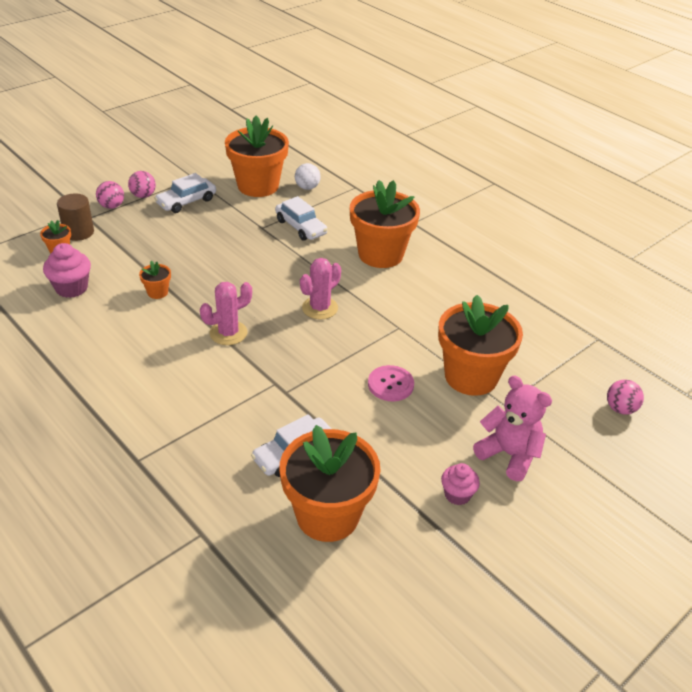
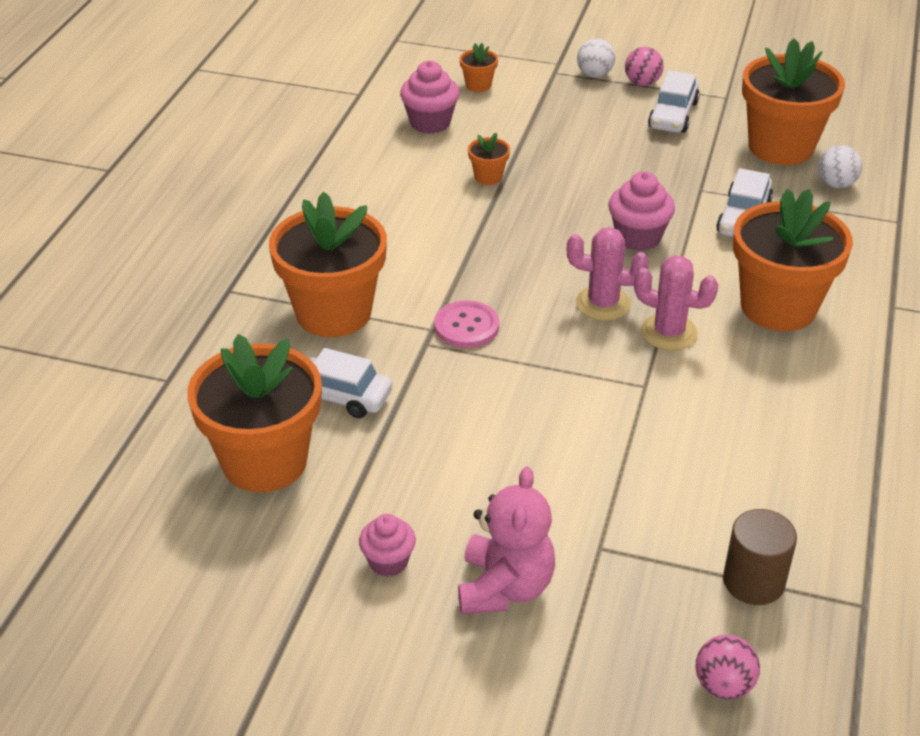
camera: 60 degrees right, 0 degrees up
(79, 232) = (523, 79): brown cylinder -> brown cylinder (753, 581)
(112, 206) = (594, 75): pink ball -> white ball
(186, 202) = (673, 115): white car -> white car turned 90 degrees counterclockwise
(228, 333) = (478, 256): pink cactus -> pink cactus (668, 332)
(278, 268) = (638, 237): none -> pink cupcake
(390, 384) = (527, 423): pink button -> pink button (466, 326)
(471, 376) = (621, 493): orange flower pot -> orange flower pot (333, 313)

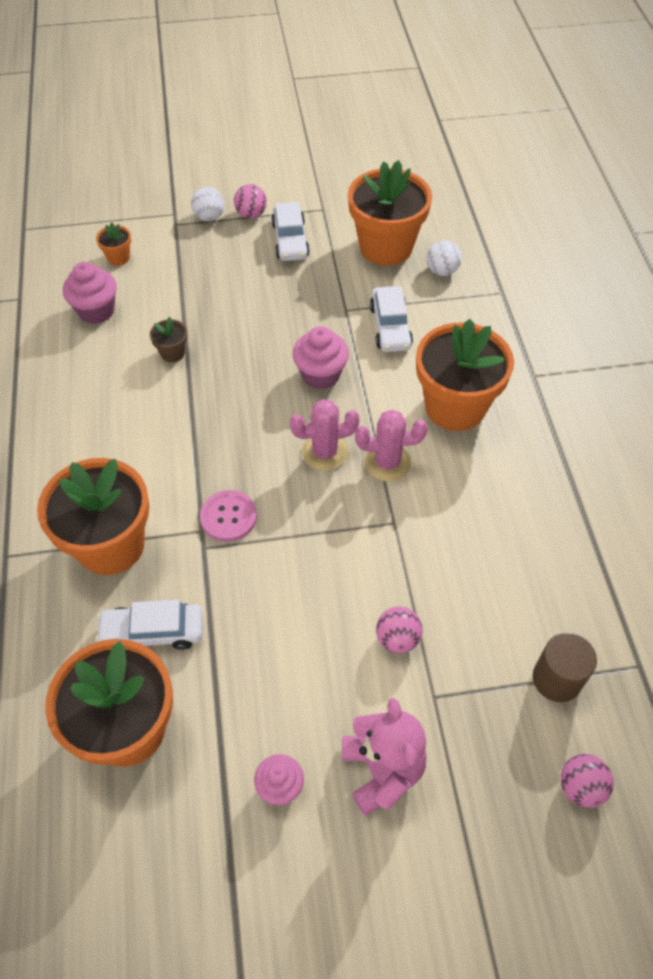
camera: 25 degrees left, 15 degrees up
(488, 177) = (172, 353): orange flower pot -> brown flower pot
(588, 485) = (397, 639): none -> pink ball

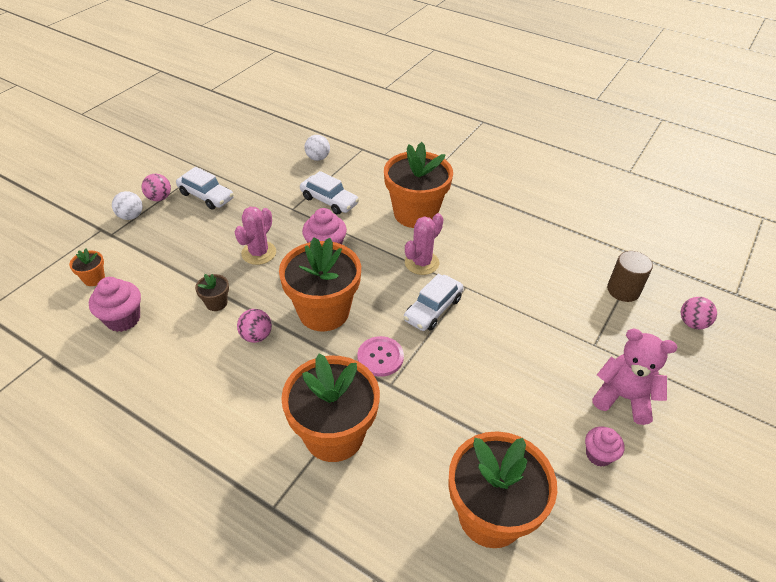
camera: 50 degrees left, 10 degrees down
(153, 632) = (428, 453): white car -> white car (433, 309)
(325, 452) = (384, 283): pink cactus -> pink cactus (259, 253)
(386, 247) = (270, 165): orange flower pot -> orange flower pot (324, 311)
(397, 639) = (544, 335): pink ball -> pink ball (256, 336)

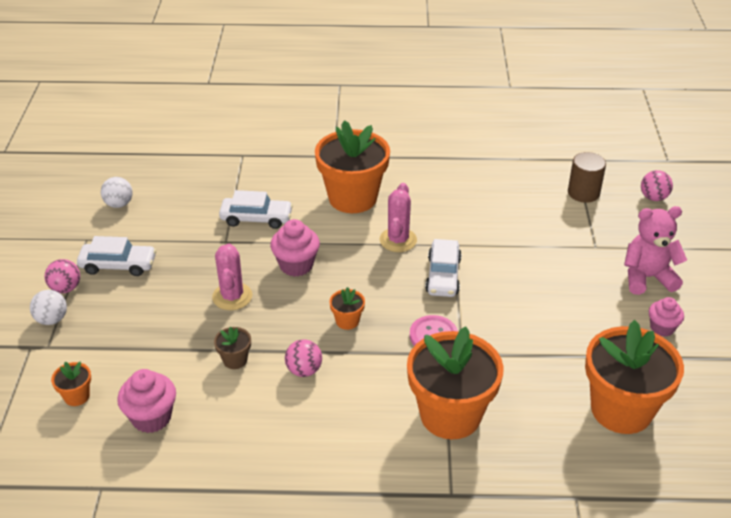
camera: 30 degrees left, 5 degrees down
(318, 158) = (204, 181): white ball -> white ball (119, 204)
(324, 311) = (347, 321): orange flower pot -> orange flower pot, size x0.42

